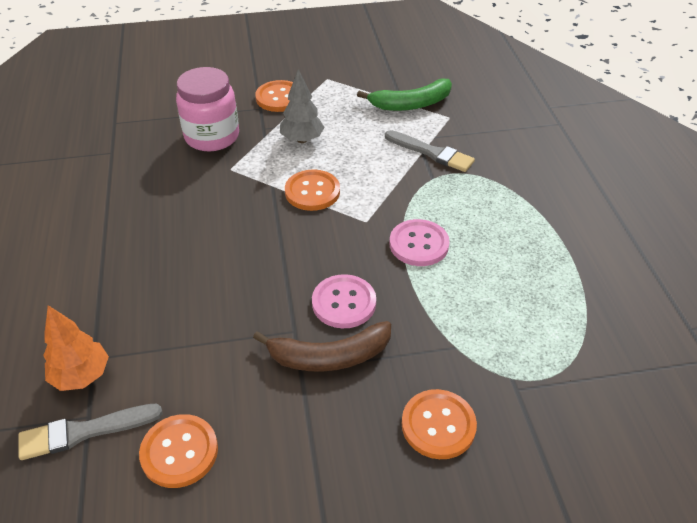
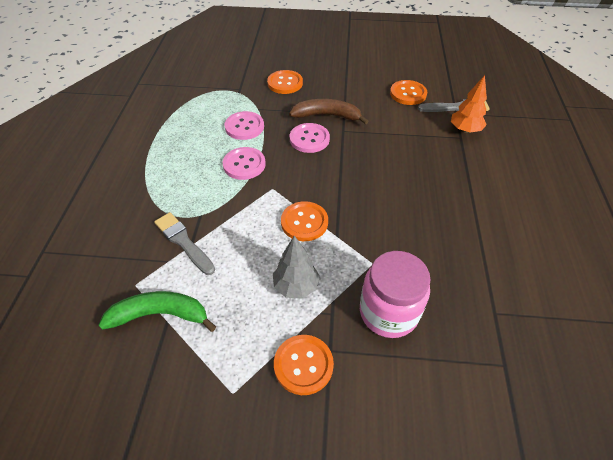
camera: 165 degrees left, 5 degrees up
(455, 304) = (244, 127): none -> pink button

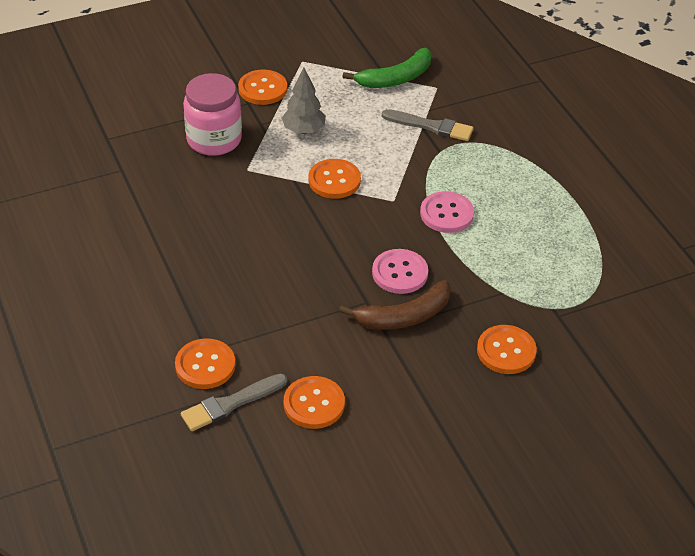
camera: 150 degrees right, 5 degrees down
(244, 127) = (492, 259): pink button -> none
(465, 130) = (205, 365): orange tree -> orange button

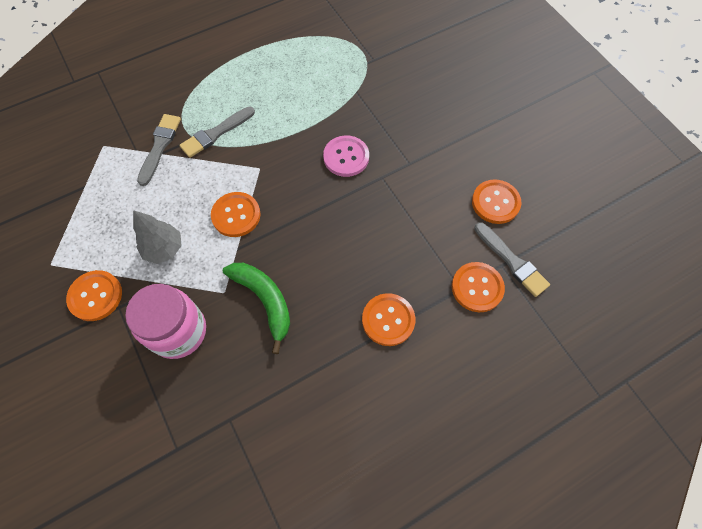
camera: 95 degrees left, 20 degrees up
(395, 78) = (87, 179): green banana -> green banana (265, 301)
(403, 316) = (393, 151): brown banana -> none
(445, 168) = (216, 133): none -> grey brush
(446, 214) = (273, 130): pink button -> none
(506, 351) = (414, 88): orange button -> orange button (388, 320)

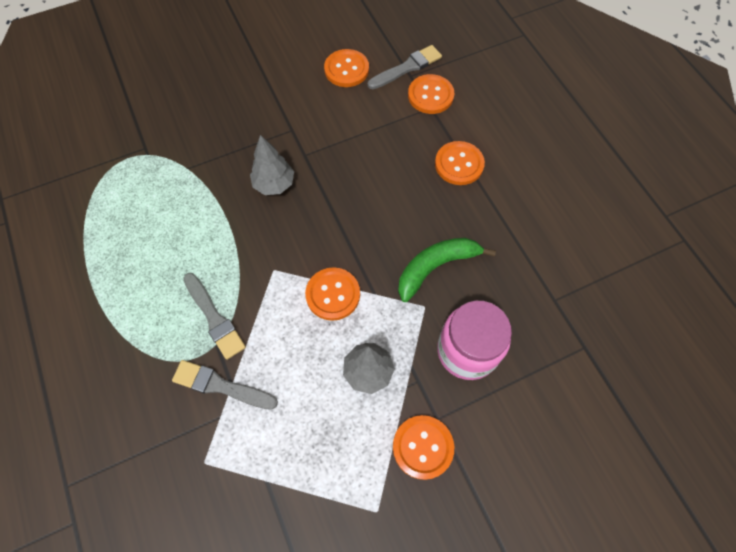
camera: 85 degrees left, 0 degrees up
(346, 157) = (274, 184): pink button -> grey tree

